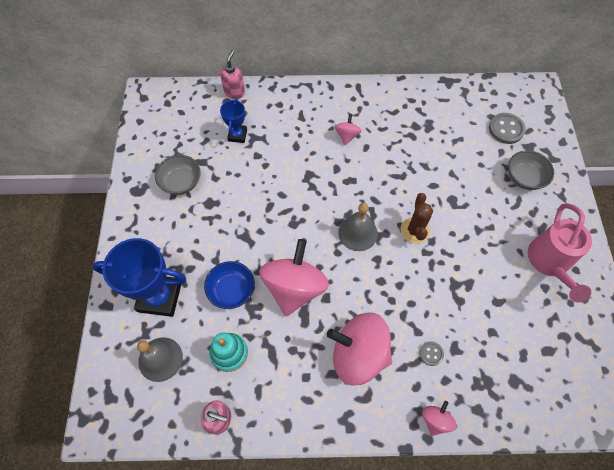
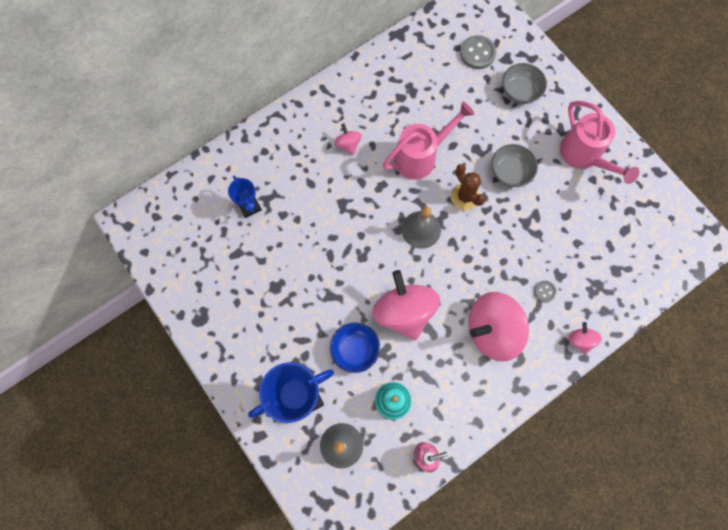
camera: 35 degrees left, 10 degrees up
(181, 182) = (234, 285): grey bowl -> grey bowl (510, 172)
(234, 92) = (212, 165): pink soap dispenser -> none
(399, 178) = (420, 157): none -> pink watering can

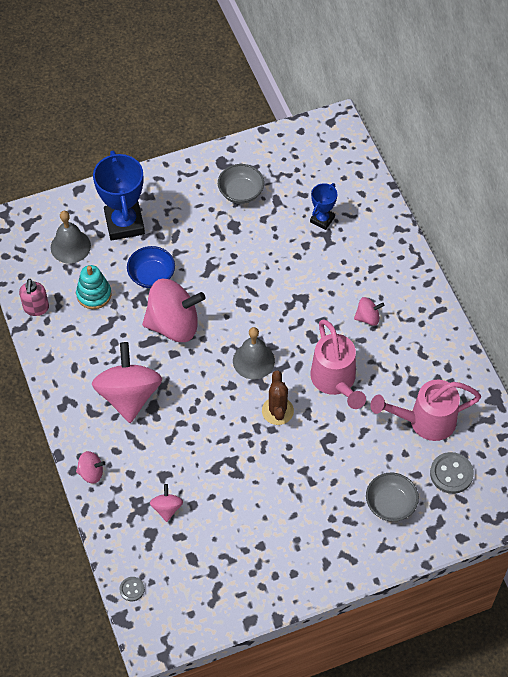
camera: 105 degrees right, 15 degrees down
(249, 206) = (322, 219): blue trophy -> blue trophy turned 45 degrees counterclockwise
(465, 197) = (277, 411): brown cactus -> brown cactus turned 75 degrees counterclockwise
(510, 172) = (293, 463): grey bowl -> grey bowl (241, 192)
(544, 291) = (151, 455): grey button -> grey button (132, 589)
(584, 156) = (291, 546): pink watering can -> pink watering can (425, 421)
(588, 263) = (167, 508): none -> pink spinning top

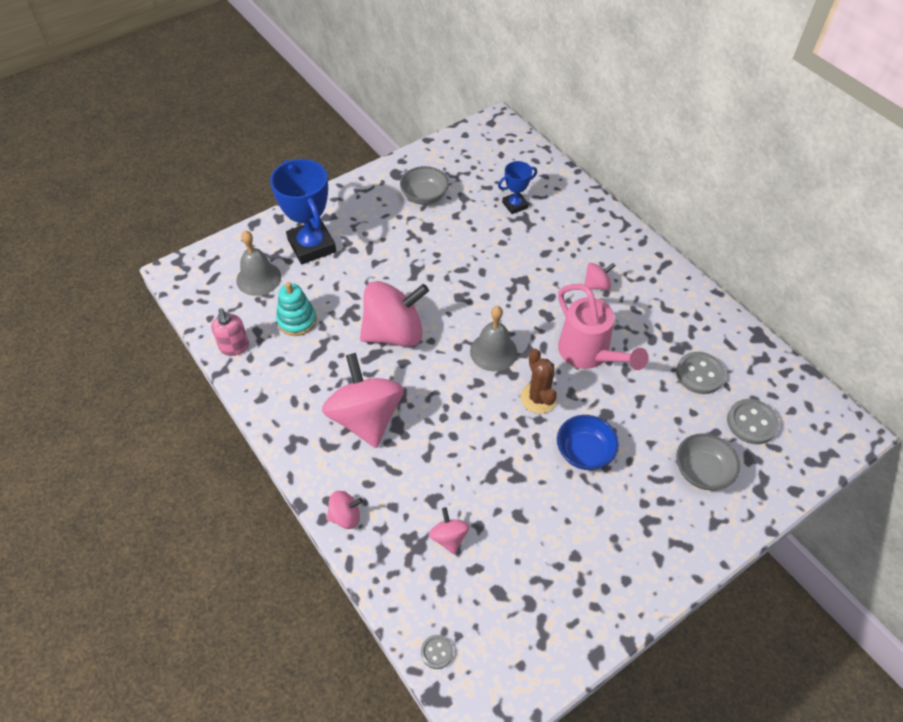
camera: 15 degrees left, 5 degrees down
(152, 276) = (355, 290): blue bowl -> blue bowl (584, 452)
(322, 219) = (515, 205): blue trophy -> blue trophy turned 45 degrees clockwise
(425, 421) = (699, 374): pink watering can -> grey button

